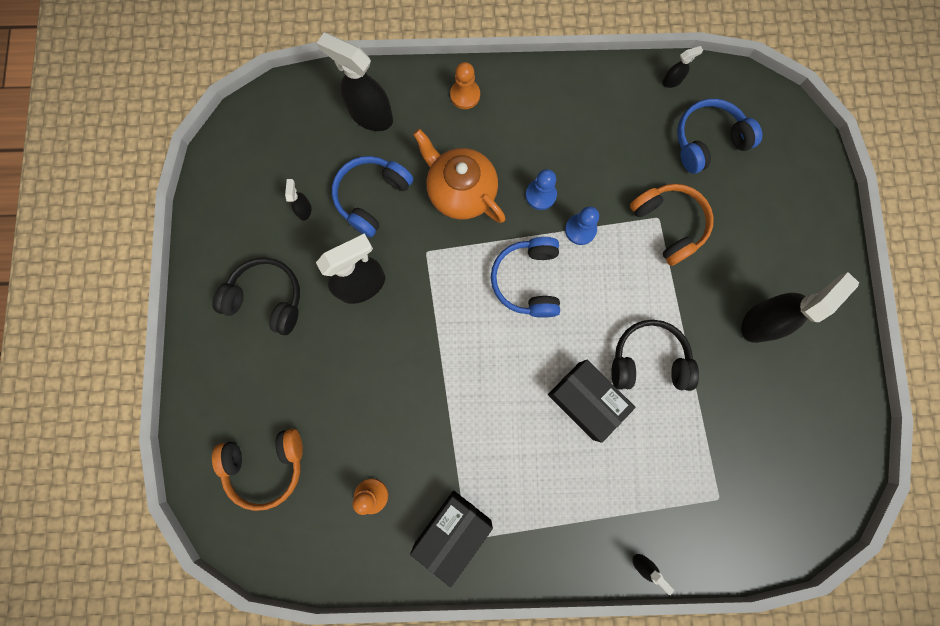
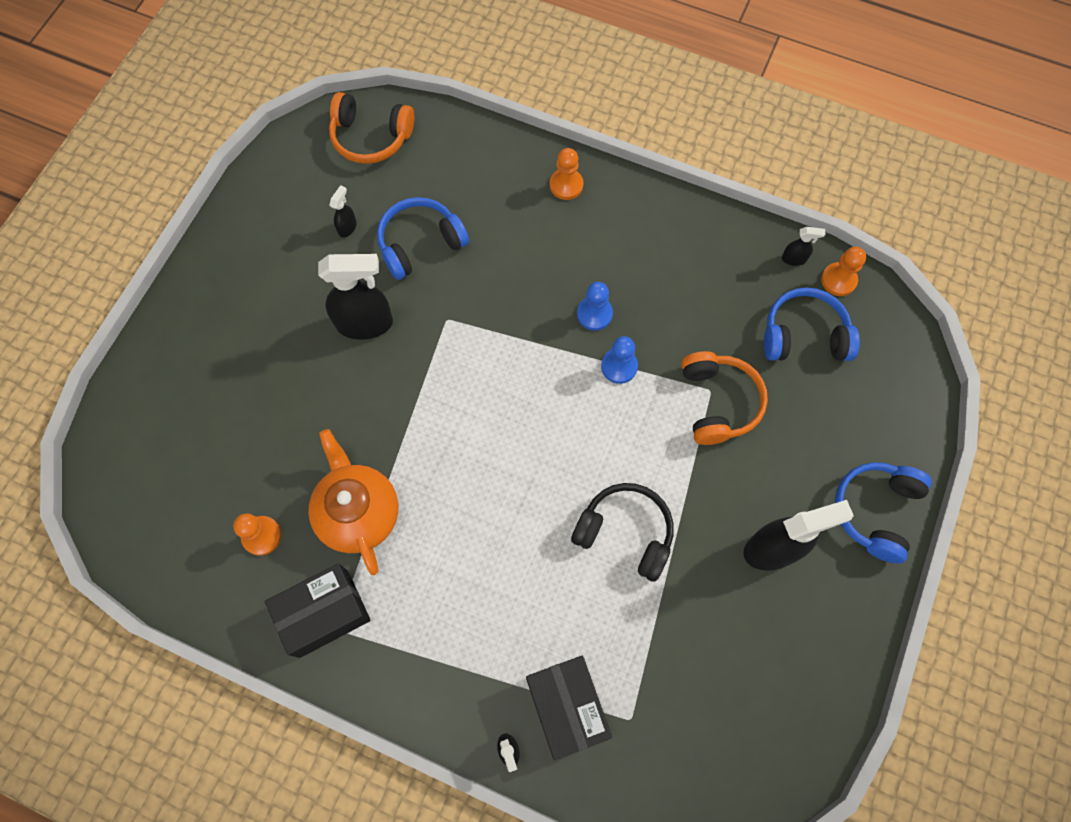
camera: 25 degrees right, 10 degrees down
(266, 465) = (175, 456): orange headphones -> orange headphones (371, 137)
(267, 298) = (265, 296): black headphones -> none
(370, 115) = (460, 166): black spray bottle -> none
(460, 191) = (513, 275): orange teapot -> orange teapot (358, 512)
(528, 280) = (537, 393): blue headphones -> blue headphones (875, 511)
(586, 400) = (535, 544): black box -> black box (566, 707)
(713, 84) = (838, 280): none -> orange pawn

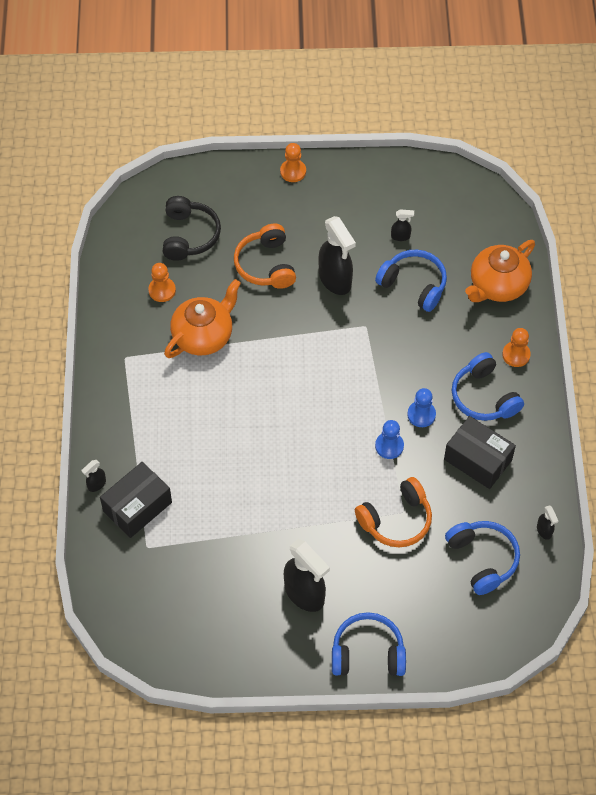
camera: 65 degrees right, 10 degrees down
(324, 613) = (131, 347): black box -> black box (477, 460)
(371, 137) = (480, 217): orange headphones -> orange headphones (266, 265)
(469, 162) = (497, 286): none -> orange teapot
(603, 240) = (484, 397): none -> blue headphones
(625, 533) = (269, 497): black headphones -> black headphones (189, 235)
(838, 280) = (544, 568): orange pawn -> orange pawn (293, 171)

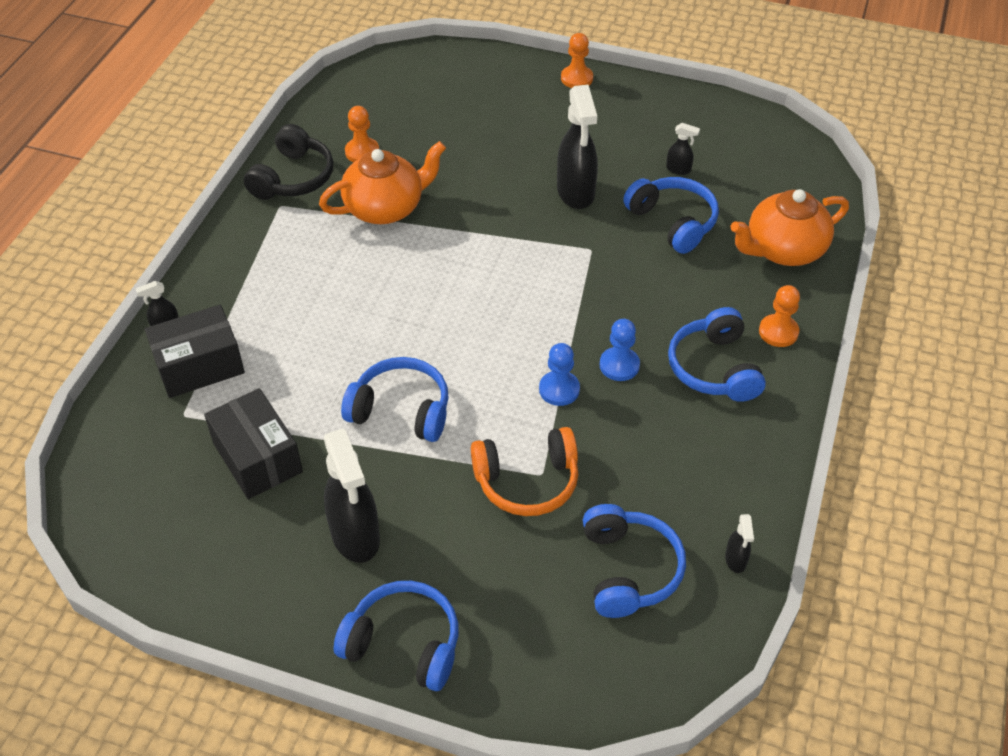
camera: 20 degrees right, 10 degrees down
(189, 235) = (423, 108): black headphones -> black headphones (293, 178)
(266, 265) = (498, 157): orange headphones -> none
(292, 495) = (401, 410): none -> blue headphones
(477, 460) = (674, 441): black box -> black box (257, 457)

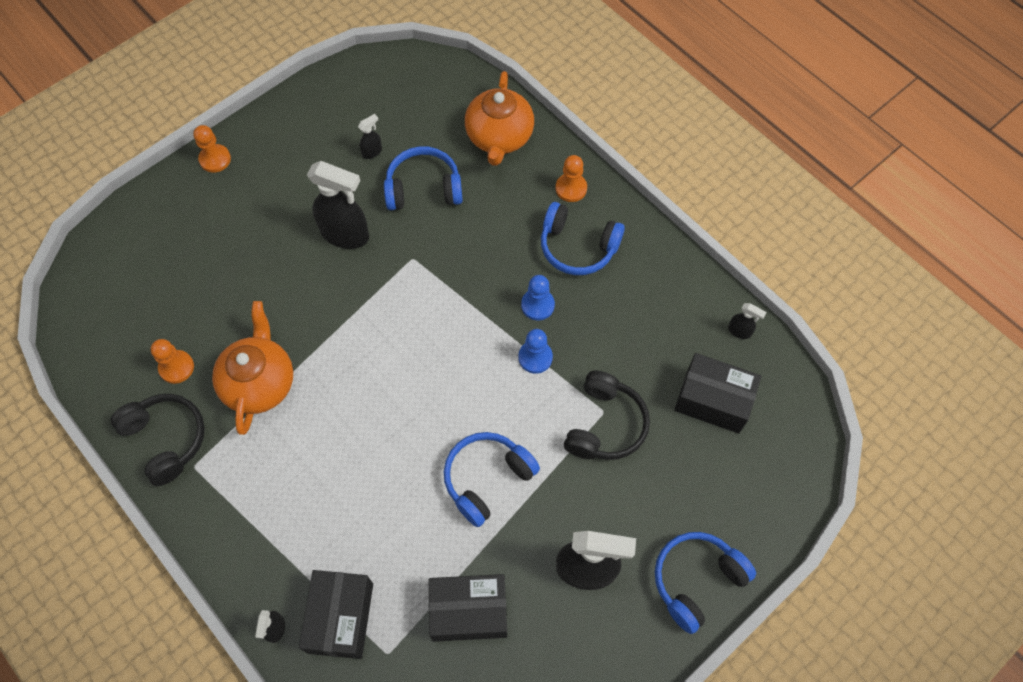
camera: 60 degrees left, 15 degrees up
(527, 481) = (605, 425): orange headphones -> black headphones
(628, 570) = (713, 400): blue headphones -> black box

